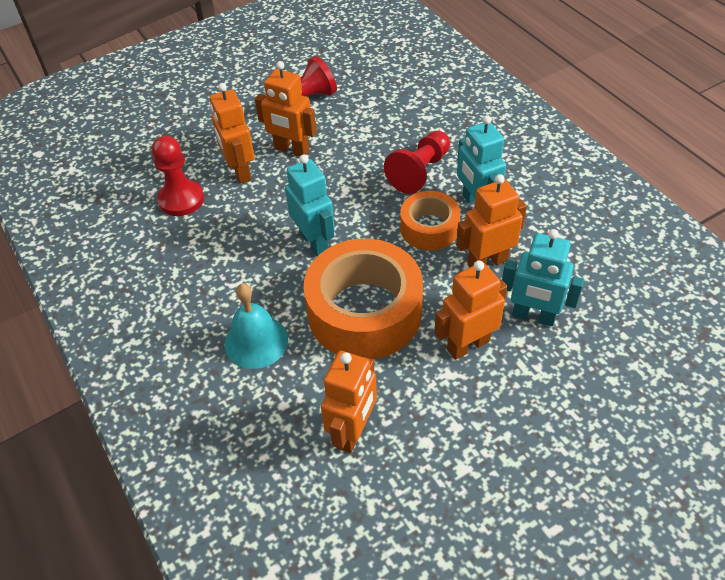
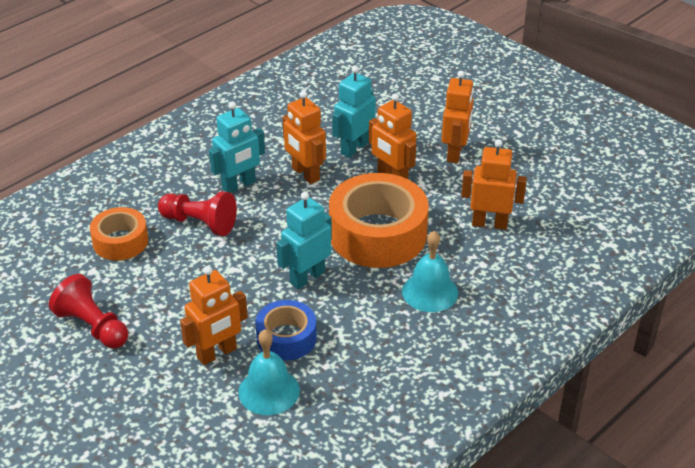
camera: 105 degrees left, 10 degrees down
(181, 199) = (269, 391): red pawn -> turquoise bell
(238, 217) = (286, 338): none -> blue tape
(291, 150) = (177, 319): orange robot -> orange robot (455, 153)
(429, 228) = (273, 209): orange tape -> orange tape (120, 241)
(533, 316) = (354, 148): turquoise robot -> turquoise robot turned 150 degrees counterclockwise

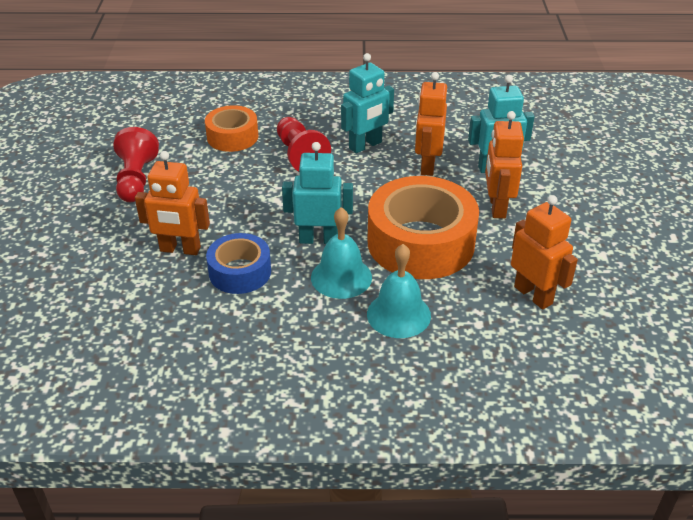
camera: 45 degrees right, 0 degrees up
(239, 185) = (365, 145): turquoise robot -> turquoise robot turned 45 degrees counterclockwise
(269, 391) = (173, 300): turquoise bell -> turquoise bell (341, 277)
(455, 153) = (583, 220): orange robot -> none

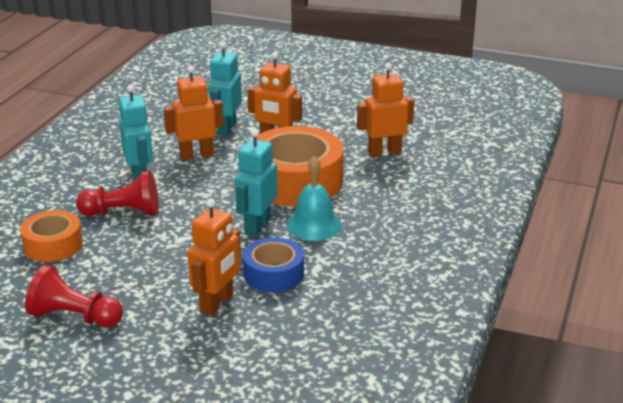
camera: 70 degrees left, 10 degrees down
(398, 314) = (373, 209): turquoise bell -> none
(427, 165) = (196, 155): orange robot -> orange robot turned 135 degrees clockwise

